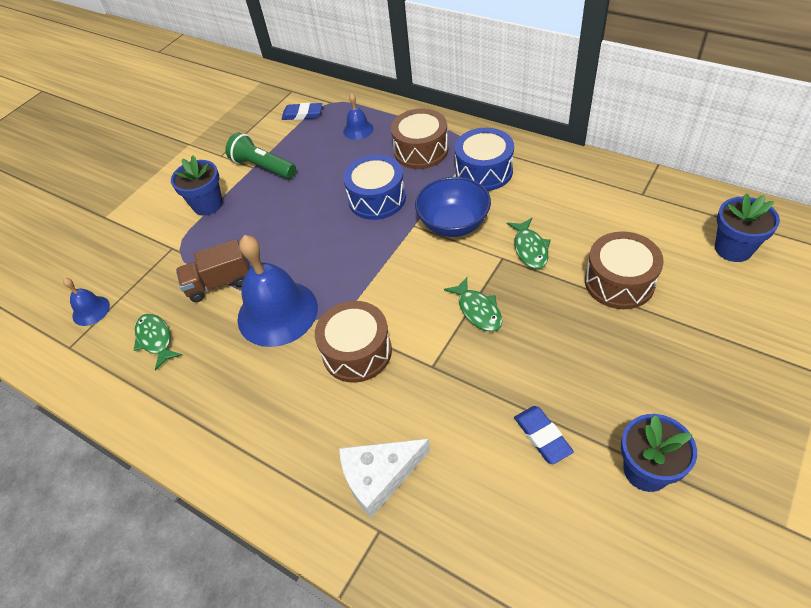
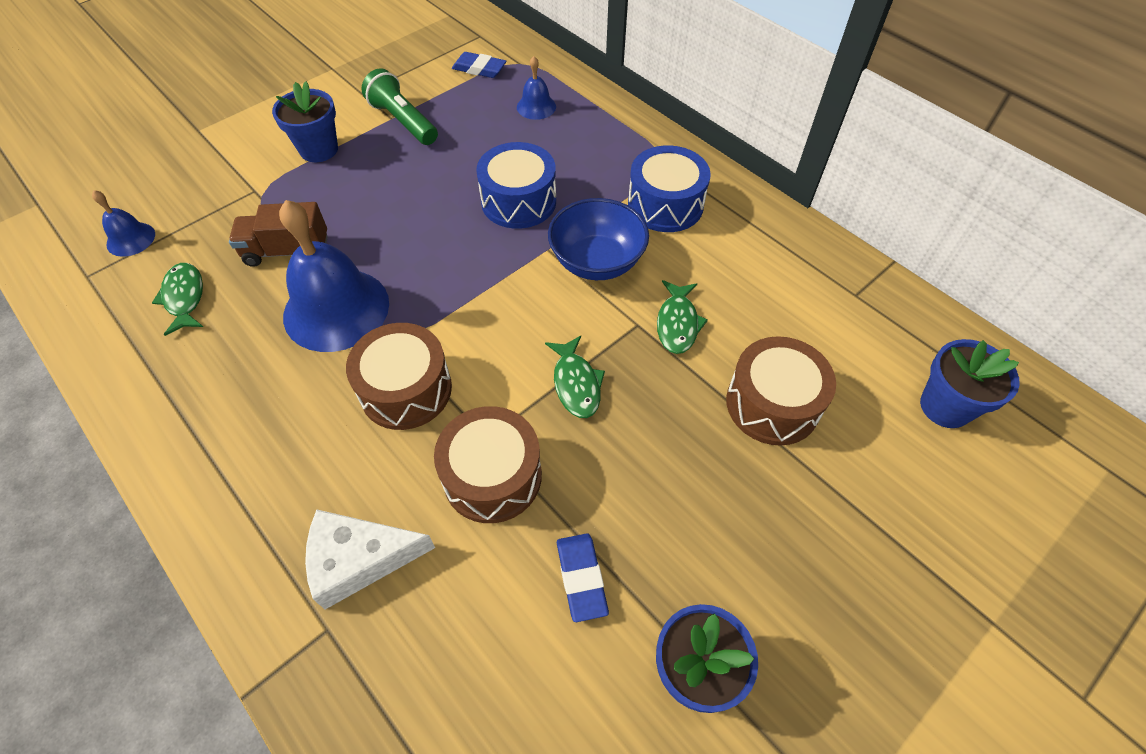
camera: 10 degrees right, 5 degrees up
(421, 150) = (600, 155): brown drum -> brown drum (492, 476)

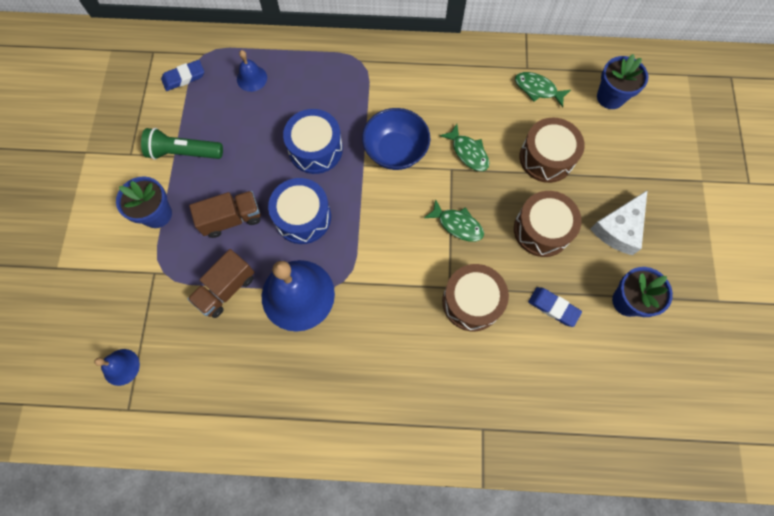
camera: 45 degrees left, 15 degrees up
(184, 298) = (206, 366): green fish -> green fish (537, 89)
(359, 559) = (460, 391): white cheese -> white cheese (619, 228)
(369, 200) = (232, 219): none -> brown truck
(406, 389) = (385, 301): brown drum -> brown drum (542, 230)
(665, 205) = (392, 88): blue drum -> blue drum (303, 217)

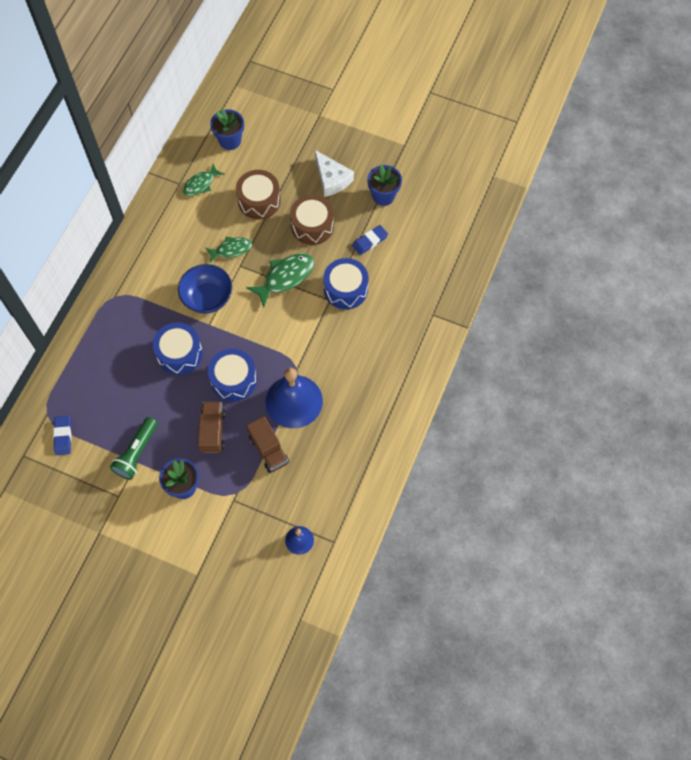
camera: 70 degrees left, 5 degrees down
(252, 78) = (90, 383): blue bell -> none
(457, 225) = (285, 277): green fish -> green fish, size x1.53
(471, 302) = (345, 289): brown drum -> blue drum

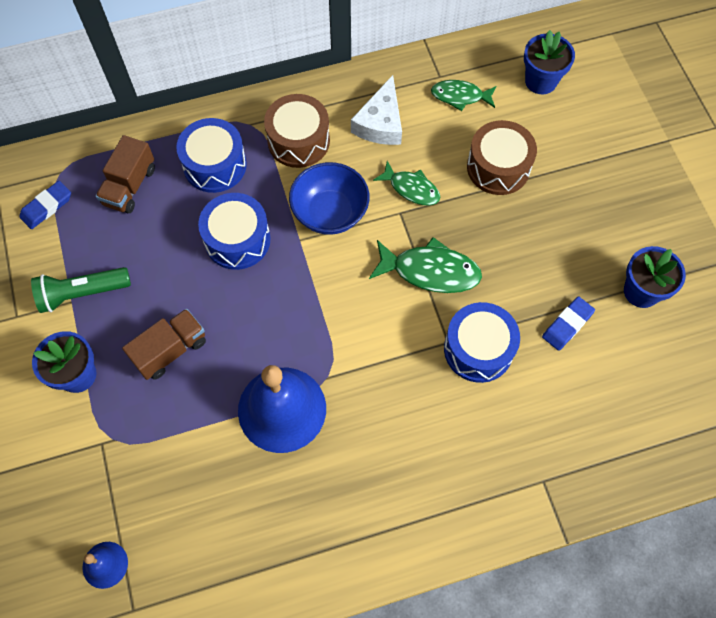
camera: 50 degrees right, 0 degrees up
(233, 380) = (253, 321): blue drum -> blue drum (215, 165)
(269, 450) = (196, 432): brown truck -> brown truck (130, 186)
(312, 226) = (523, 246): brown drum -> brown drum (298, 141)
(331, 179) = (603, 218): white cheese -> white cheese (380, 123)
(370, 241) = (567, 325): blue eraser -> blue eraser turned 60 degrees counterclockwise

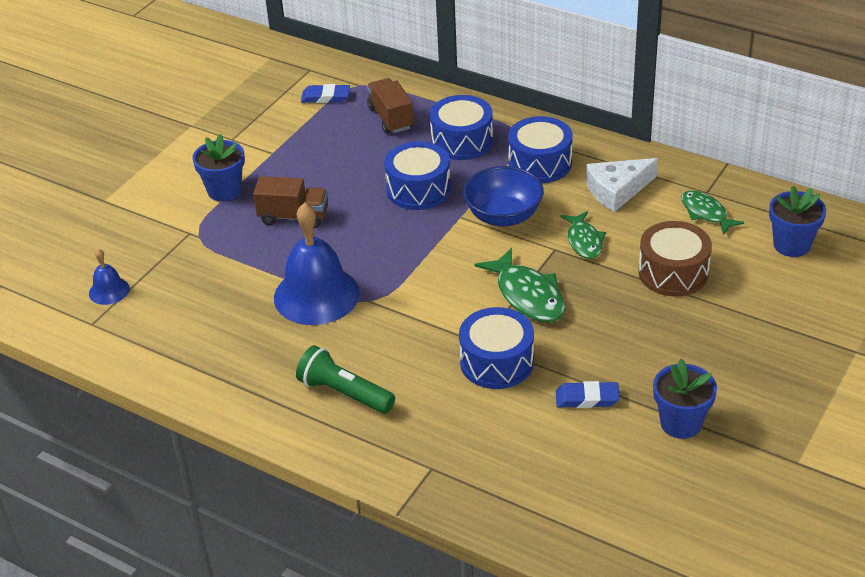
camera: 50 degrees right, 25 degrees down
(82, 293) = (284, 153): green flashlight -> green flashlight (344, 393)
(130, 186) = (390, 118): brown truck -> brown truck turned 90 degrees clockwise
(298, 141) = (540, 163): brown drum -> blue drum

